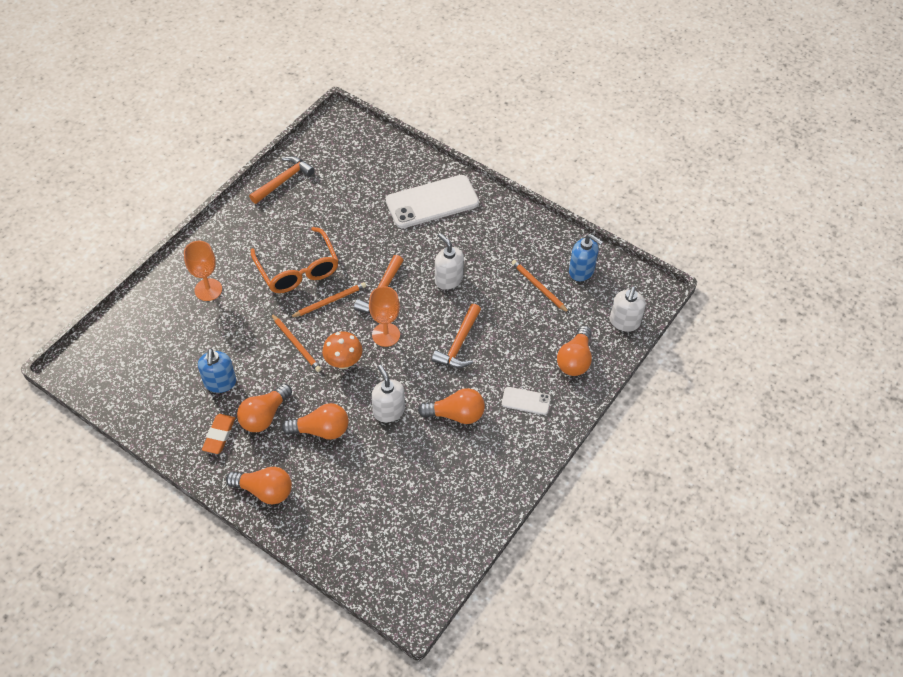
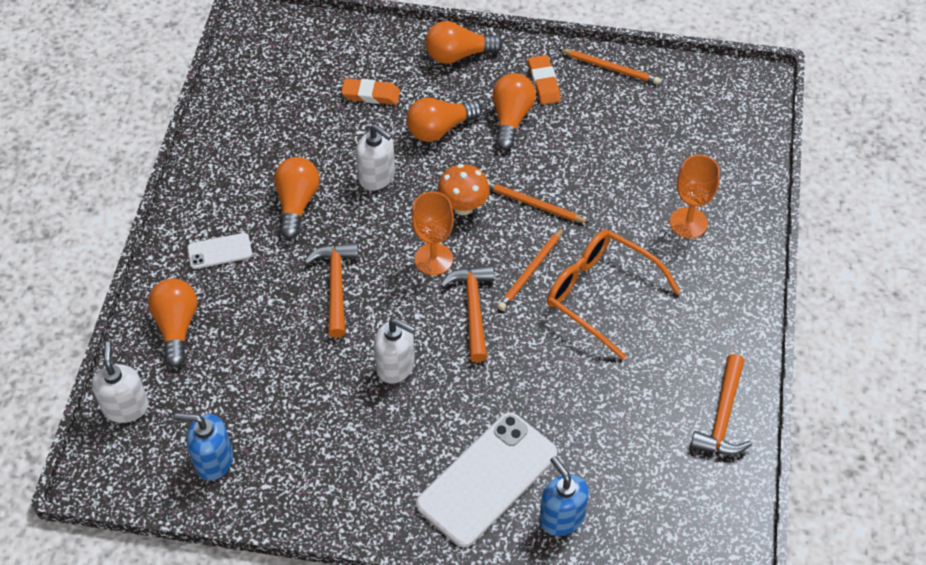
camera: 155 degrees right, 0 degrees up
(220, 383) = (585, 130): blue soap dispenser -> blue soap dispenser (561, 517)
(354, 484) = (371, 95): none -> orange eraser
(456, 414) = (297, 203): orange light bulb -> orange light bulb turned 120 degrees clockwise
(538, 287) = (265, 408): orange pencil -> orange pencil (610, 68)

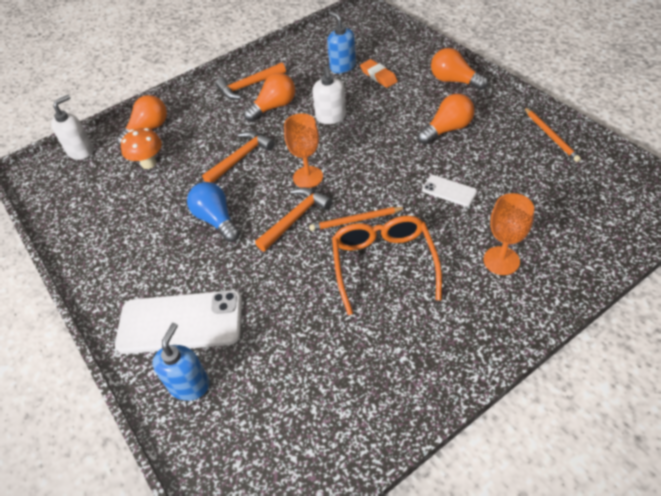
camera: 50 degrees right, 5 degrees down
(213, 460) = (78, 203): blue soap dispenser -> blue soap dispenser (342, 66)
(220, 251) = (210, 108): white phone -> white phone (449, 191)
(396, 366) = (216, 220): white soap dispenser -> blue light bulb
(439, 129) = (396, 112): orange light bulb -> none
(463, 207) = (359, 160): orange mushroom -> orange mushroom (149, 163)
(533, 204) = (404, 184): orange pencil -> none
(543, 83) = (492, 121): orange eraser -> none
(722, 416) = (374, 412): orange hammer -> orange hammer (249, 86)

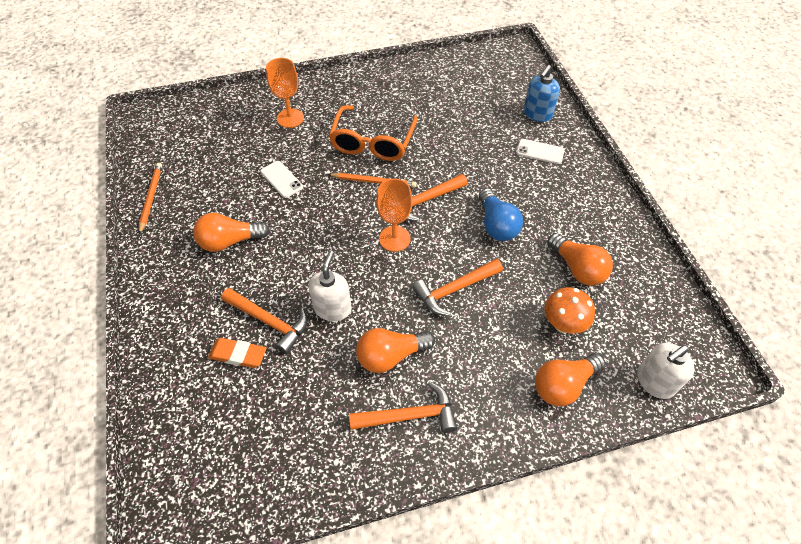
camera: 165 degrees left, 5 degrees up
(180, 322) = (540, 151): white phone -> white phone, size x0.47
(342, 66) = (268, 397): blue soap dispenser -> none
(371, 96) = (269, 322): none -> orange hammer
(378, 76) = (238, 354): orange eraser -> orange eraser turned 60 degrees counterclockwise
(454, 81) = (164, 305): orange light bulb -> orange light bulb (577, 268)

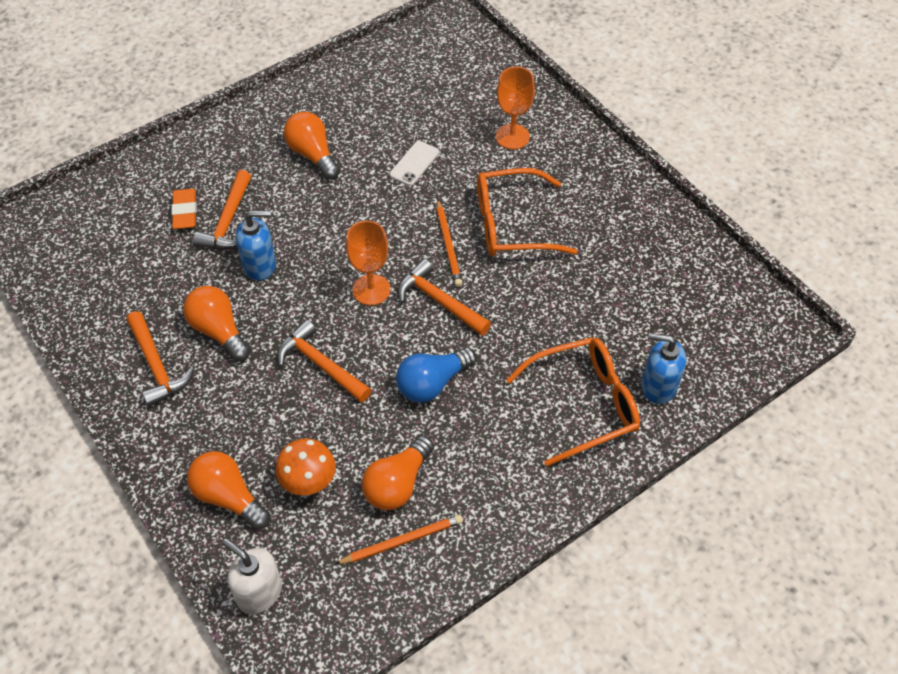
camera: 70 degrees right, 0 degrees up
(151, 198) = (343, 74): orange pencil -> orange pencil (402, 541)
(332, 308) = (260, 265): white soap dispenser -> blue soap dispenser
(540, 151) = (584, 404): white phone -> orange glasses

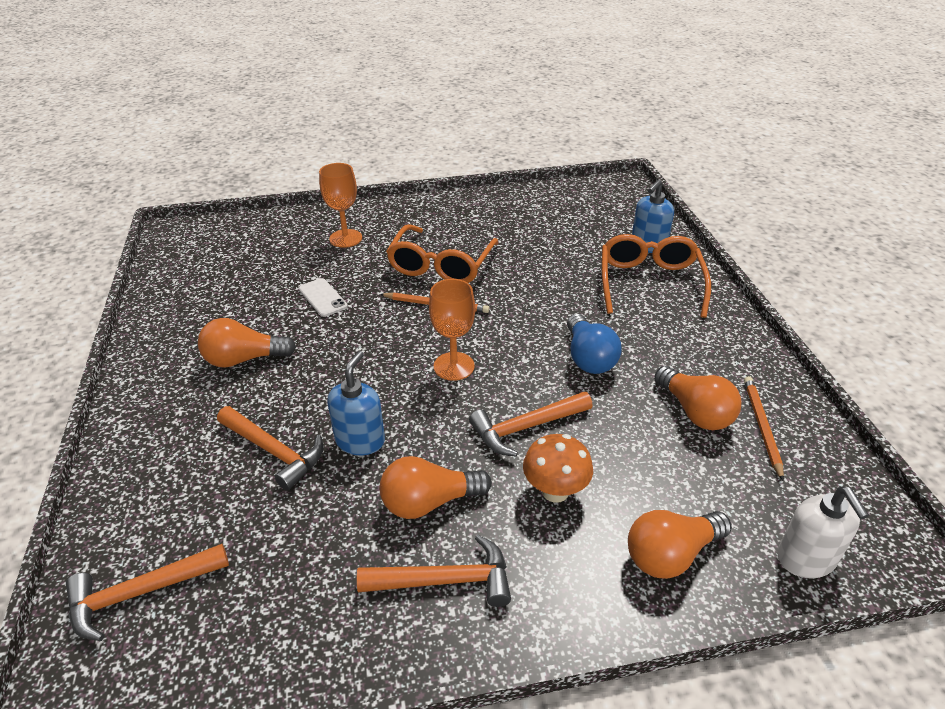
camera: 65 degrees left, 15 degrees down
(185, 212) = (224, 488): orange eraser -> none
(259, 592) = (806, 559): white soap dispenser -> white soap dispenser turned 75 degrees counterclockwise
(309, 482) = (673, 477): orange mushroom -> orange mushroom (555, 491)
(439, 301) = (497, 327): orange hammer -> orange hammer (140, 593)

